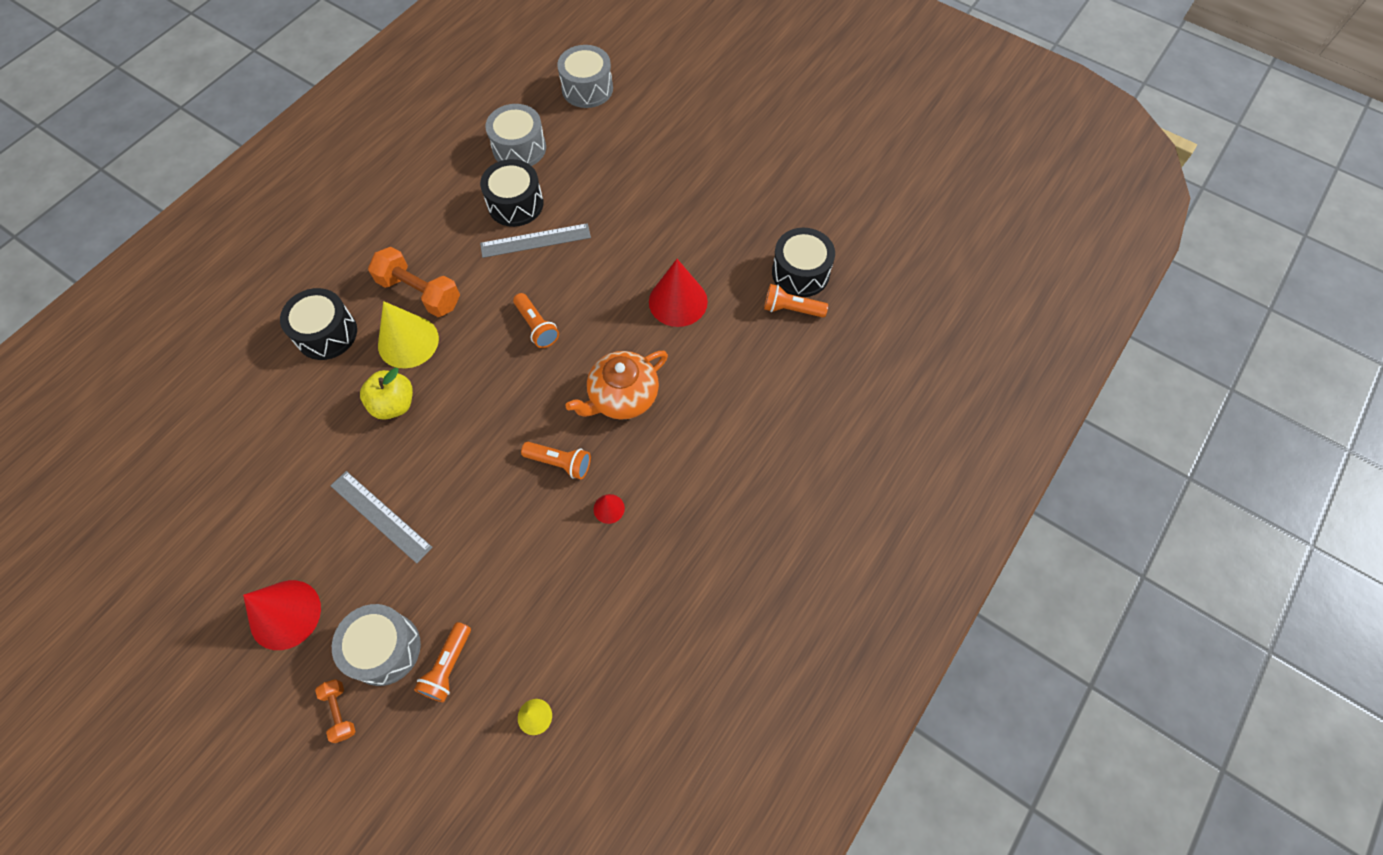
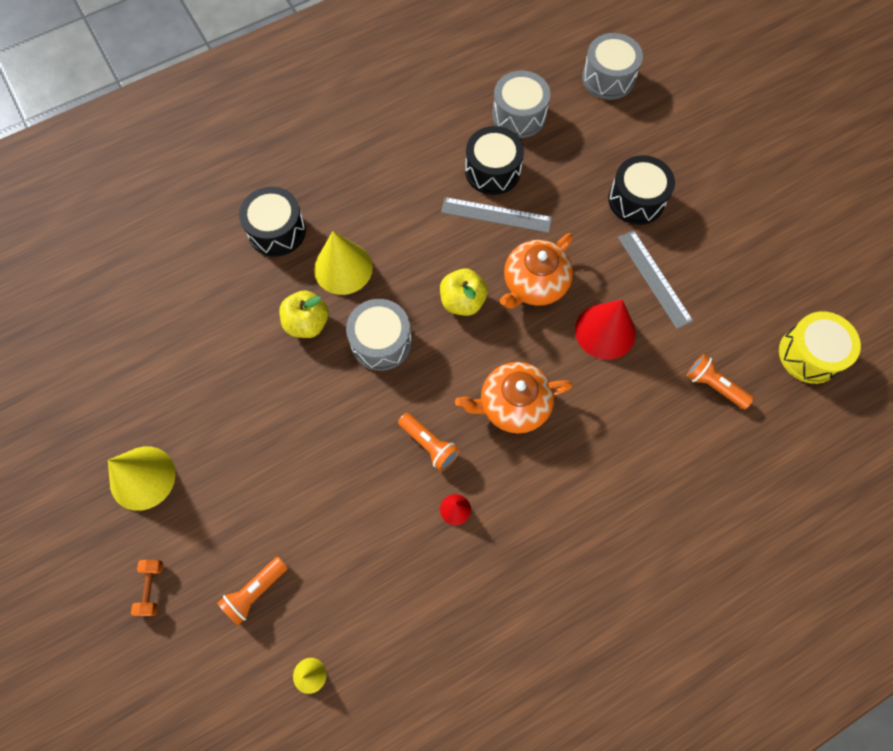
camera: 25 degrees right, 5 degrees up
(285, 614) = (142, 478): red cone -> yellow cone
(381, 516) = (255, 424): grey ruler -> grey ruler (654, 278)
(384, 649) = (209, 549): grey drum -> grey drum (381, 342)
(420, 293) = (372, 224): orange dumbbell -> none
(536, 326) = (462, 301): orange flashlight -> yellow apple
(596, 286) = (534, 284): none -> orange teapot
(800, 273) = (739, 351): black drum -> black drum (636, 200)
(859, 252) = (809, 354): none -> yellow drum

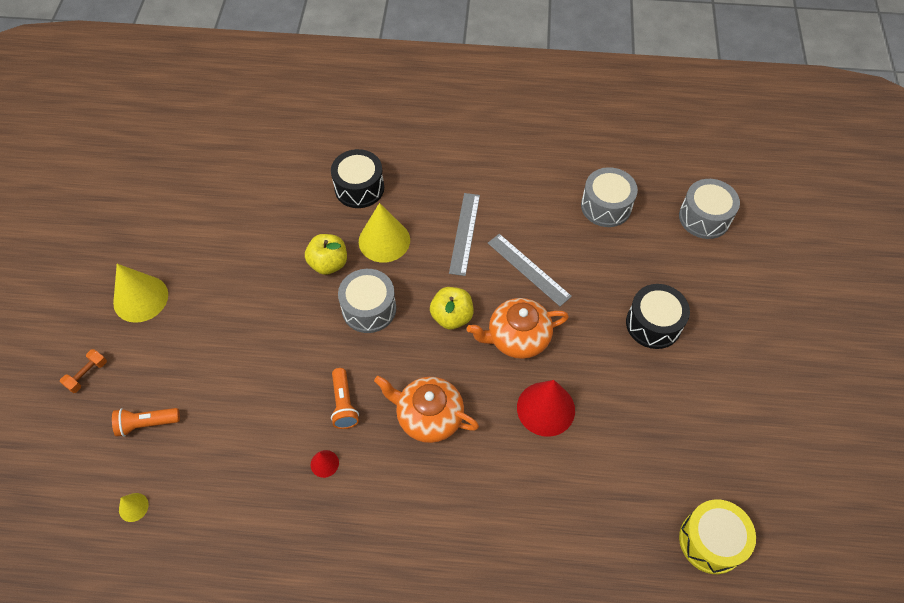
camera: 35 degrees right, 10 degrees down
(492, 171) = (552, 235): black drum -> none
(654, 278) = (620, 393): grey ruler -> grey ruler (464, 233)
(714, 386) = (603, 510): orange flashlight -> none

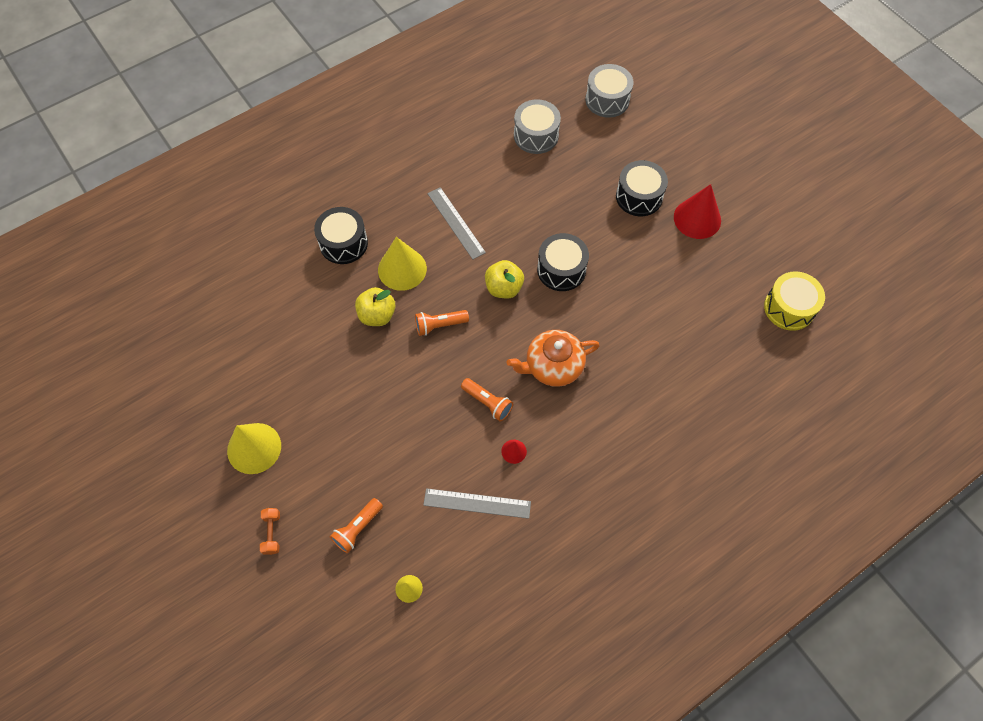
camera: 40 degrees left, 5 degrees up
(369, 308) = (440, 325): grey drum -> orange flashlight
(517, 338) = (561, 270): orange teapot -> black drum
(528, 269) = (525, 217): grey ruler -> grey ruler (477, 503)
(546, 408) = (622, 303): red cone -> red cone (697, 218)

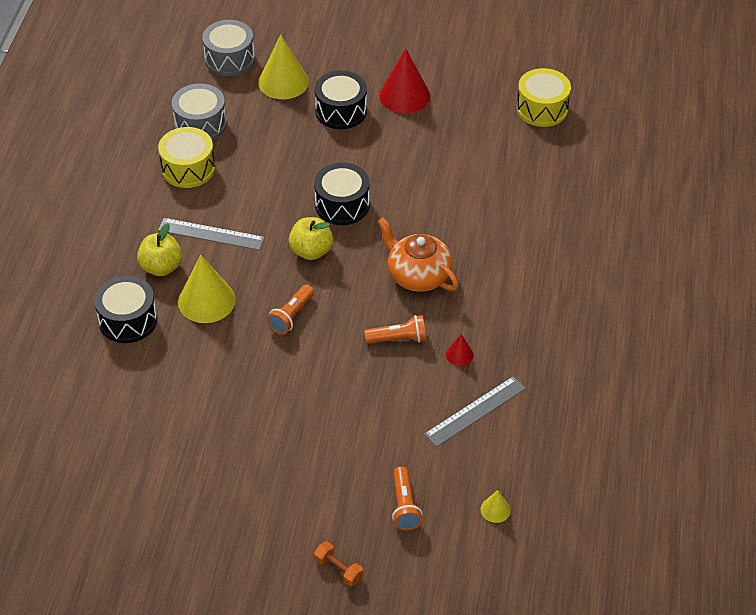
camera: 45 degrees left, 15 degrees down
(254, 448) = (243, 526): yellow cone -> yellow cone (283, 82)
(377, 315) = (228, 349): yellow apple -> yellow apple (161, 267)
(493, 163) = (188, 168): none -> yellow drum
(553, 366) = (418, 275): orange teapot -> orange teapot turned 105 degrees clockwise

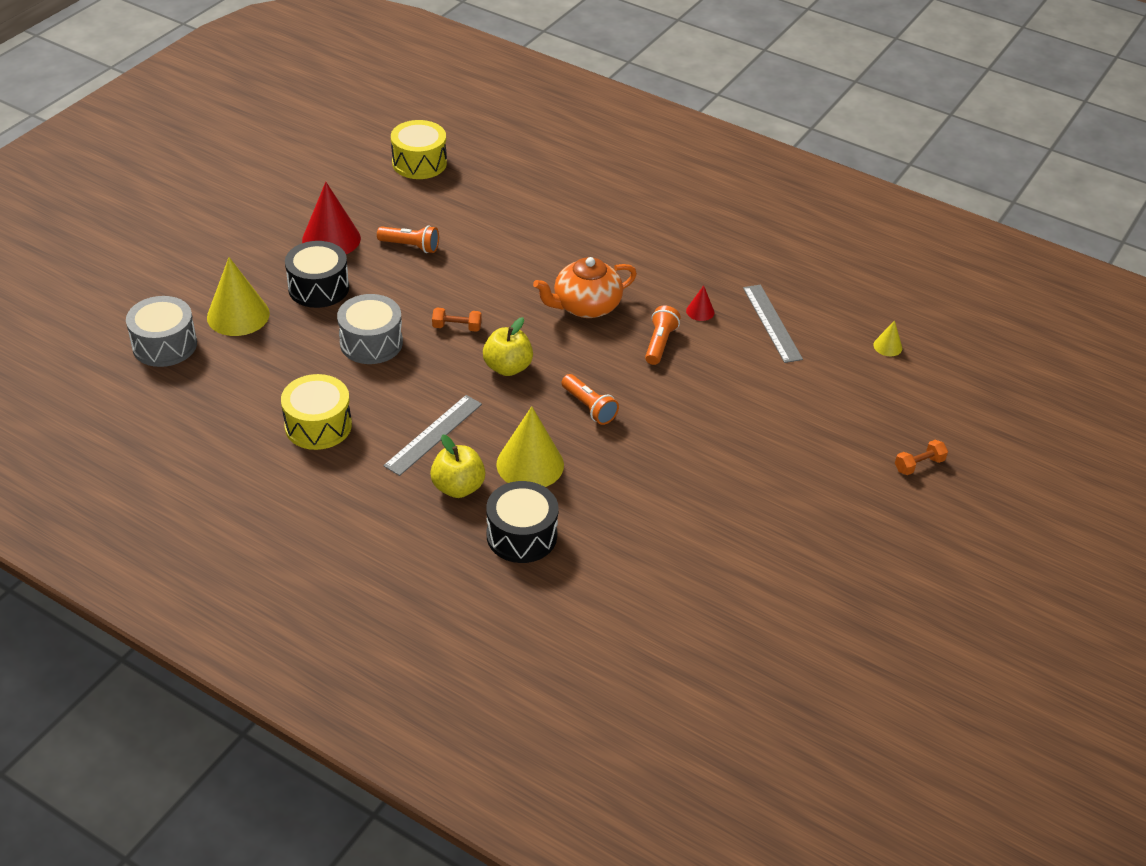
camera: 70 degrees left, 5 degrees down
(200, 124) = (253, 397): grey drum -> grey drum (371, 343)
(342, 205) = (457, 327): black drum -> orange dumbbell
(404, 506) = (862, 400): orange flashlight -> orange flashlight (410, 246)

